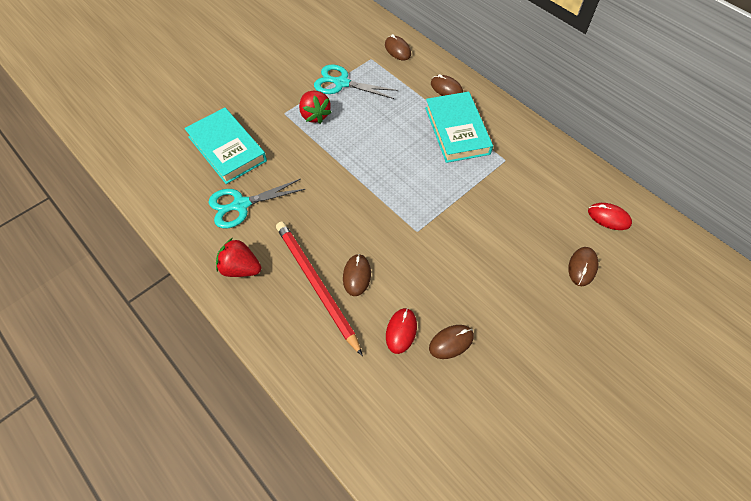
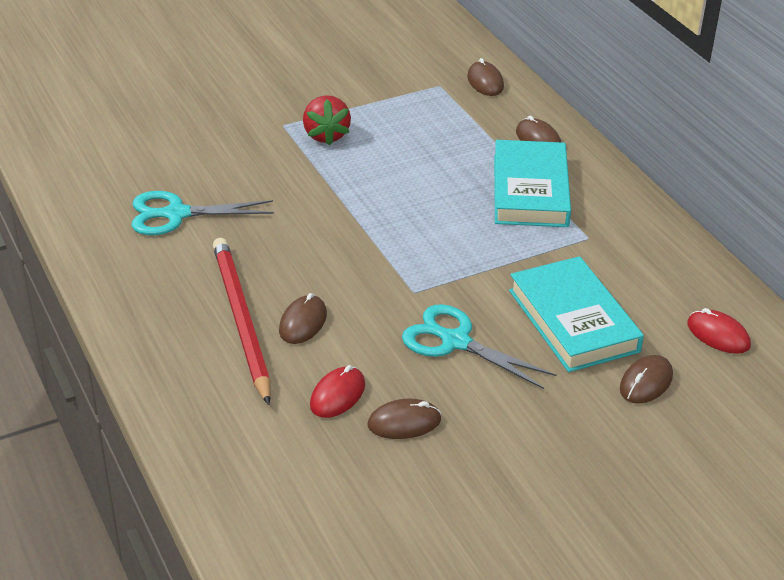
camera: 15 degrees right, 20 degrees down
(227, 149) = (184, 150): turquoise book -> turquoise book (573, 321)
(240, 268) = (145, 281): red strawberry -> none
(342, 83) = (382, 106): turquoise scissors -> turquoise scissors (455, 341)

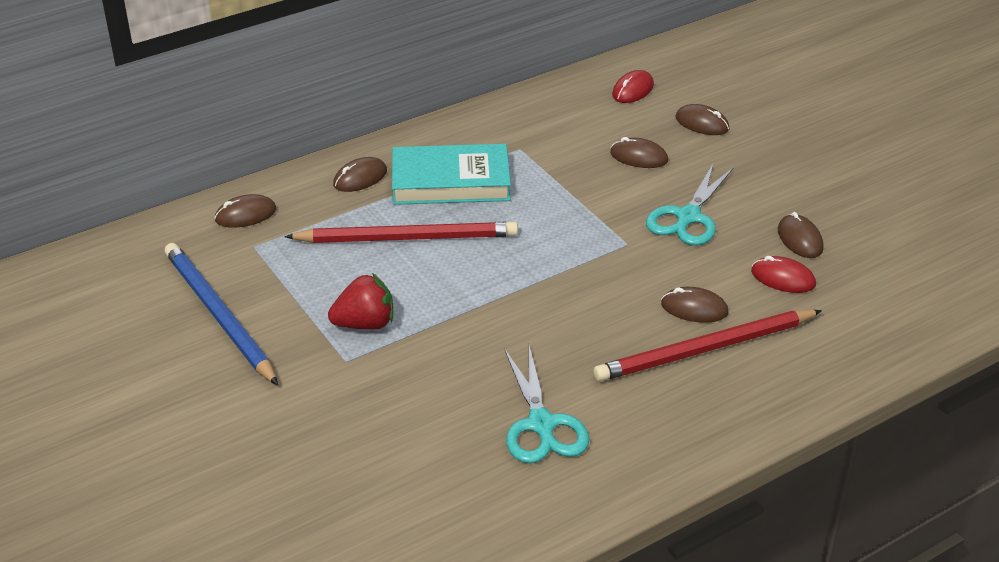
camera: 95 degrees left, 0 degrees up
(353, 71) = (219, 315): none -> blue pencil
(441, 161) = (407, 238): none -> red pencil
(573, 321) = (639, 157): turquoise book -> brown mouse

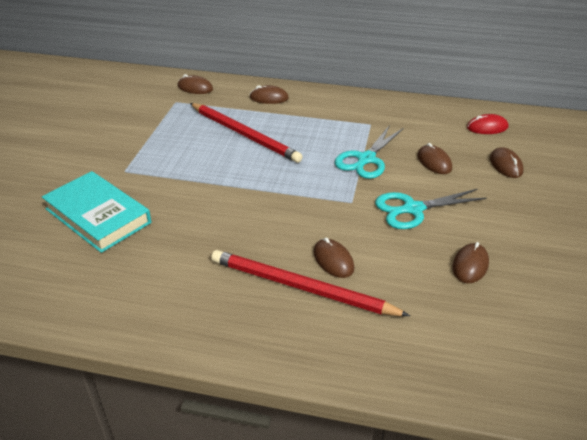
camera: 45 degrees right, 0 degrees up
(219, 315) = (114, 121): blue pencil -> none
(365, 324) = (160, 160): red strawberry -> none
(450, 181) = (308, 121): turquoise book -> turquoise book (98, 216)
(541, 424) = (150, 262): turquoise scissors -> turquoise scissors (366, 159)
(783, 278) = (420, 280): red mouse -> none

